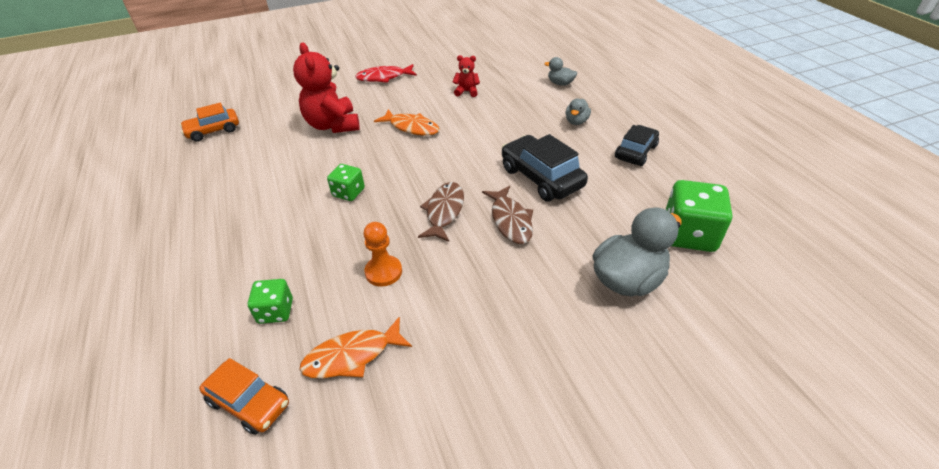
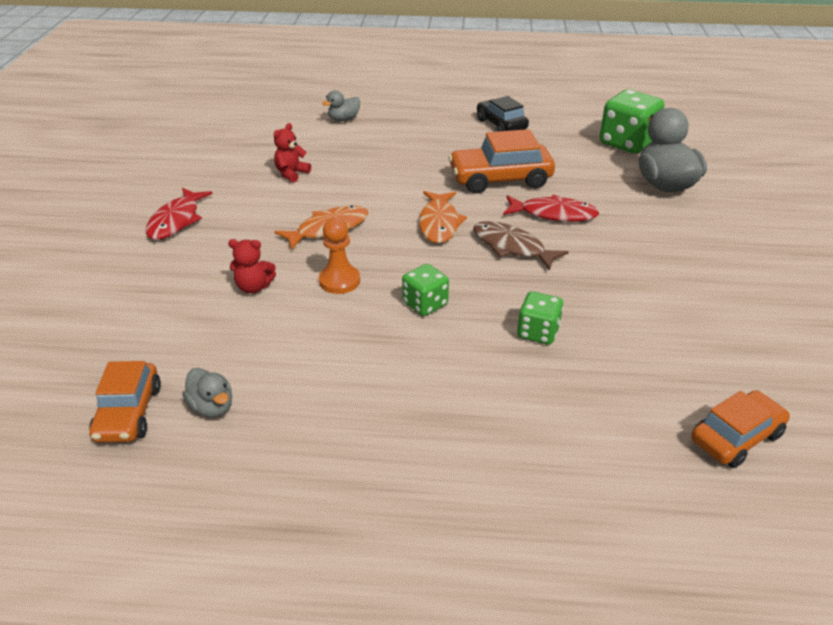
camera: 65 degrees left, 5 degrees down
(275, 311) = (608, 398): green dice -> green dice (538, 332)
(333, 125) = (254, 287): red teddy bear -> red teddy bear, size x0.49
(352, 356) = (696, 353): orange fish -> orange fish (439, 223)
(383, 272) = (585, 308): orange pawn -> orange pawn (339, 281)
(510, 220) = (553, 214): brown fish -> red fish
(541, 177) = (500, 179): black car -> orange car
(576, 121) = (424, 134): grey duck -> grey duck (212, 407)

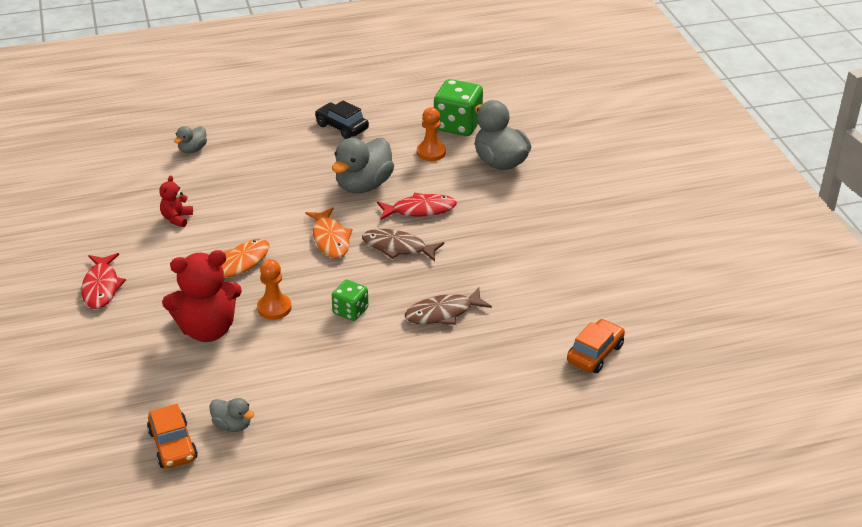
camera: 20 degrees left, 0 degrees up
(254, 287) = (207, 329): red teddy bear -> red teddy bear, size x2.05
(500, 179) = (363, 185): orange car -> grey duck
(538, 332) = (443, 313): green dice -> brown fish
(587, 162) = (431, 152): none -> orange pawn

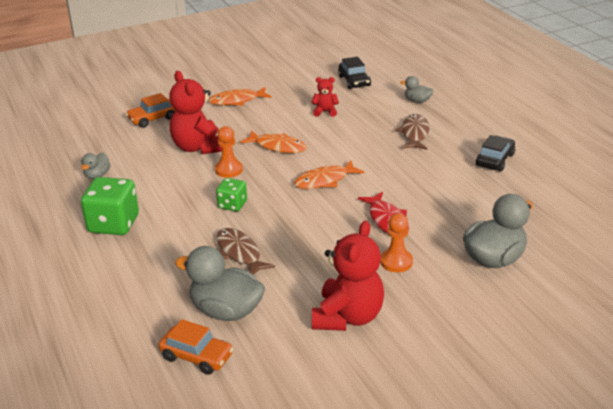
camera: 80 degrees right, 5 degrees down
(101, 287) = (237, 101): red fish -> orange fish
(112, 185) = (354, 81): none -> black car
(173, 445) = (78, 157): orange car -> orange car (153, 119)
(363, 185) = (410, 185): grey duck -> grey duck (226, 311)
(398, 247) = (325, 216): brown fish -> brown fish (414, 134)
(431, 152) = (485, 214): orange pawn -> orange pawn (396, 262)
(458, 125) = (544, 224): green dice -> green dice (113, 224)
(559, 256) = (348, 317): none -> red teddy bear

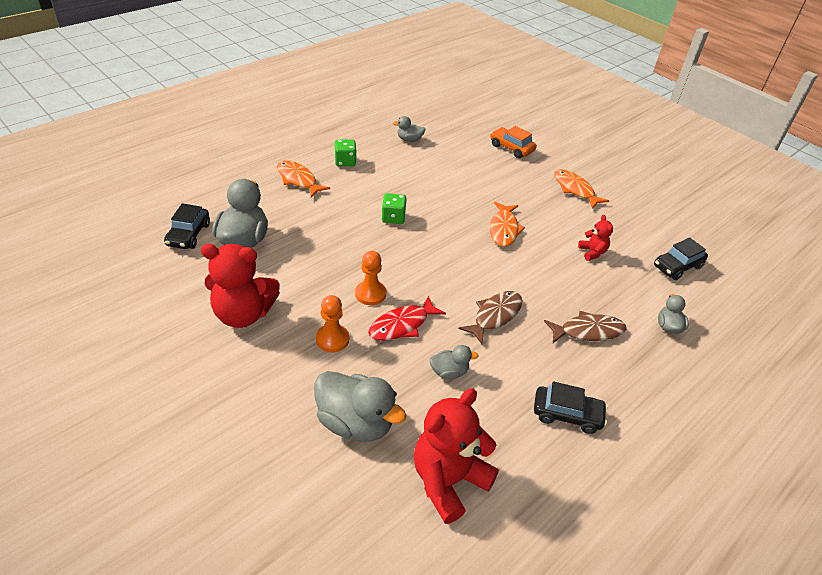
camera: 70 degrees right, 10 degrees up
(113, 224) = (345, 162): green dice -> green dice, size x0.58
(197, 356) = (189, 234): orange car -> black car
(198, 147) = (477, 182): red teddy bear -> red teddy bear (448, 480)
(229, 170) = (448, 206): orange pawn -> orange pawn (370, 294)
(240, 253) = (323, 234): brown fish -> brown fish (495, 316)
(325, 180) = (457, 270): orange fish -> orange fish (298, 180)
(446, 204) = (449, 372): none -> grey duck

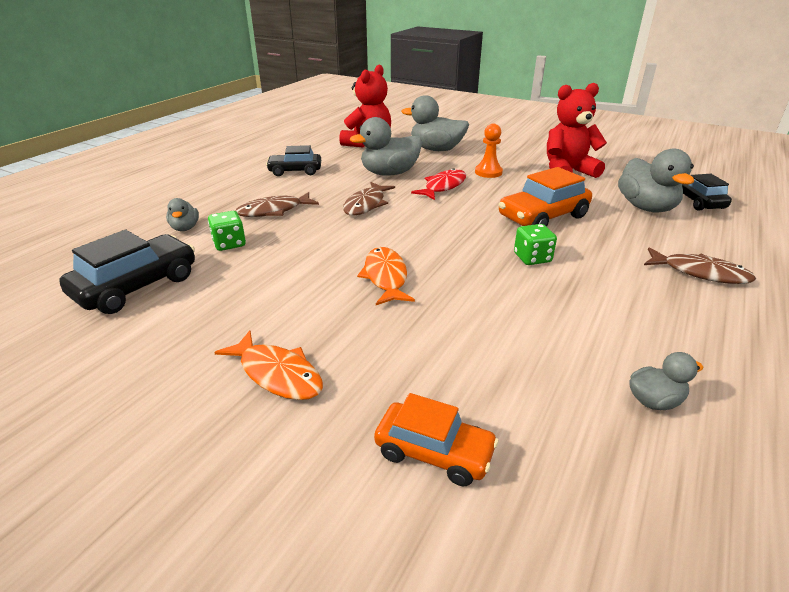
camera: 165 degrees right, 10 degrees down
(298, 180) = (700, 273): orange fish -> brown fish
(345, 162) = (688, 316): green dice -> green dice (229, 244)
(345, 254) = (543, 217): none -> orange car
(370, 294) = (487, 197): orange pawn -> none
(449, 372) = (389, 173): grey duck -> grey duck, size x1.95
(592, 252) = (258, 277): red teddy bear -> none
(677, 266) = (136, 286): black car -> black car, size x1.50

